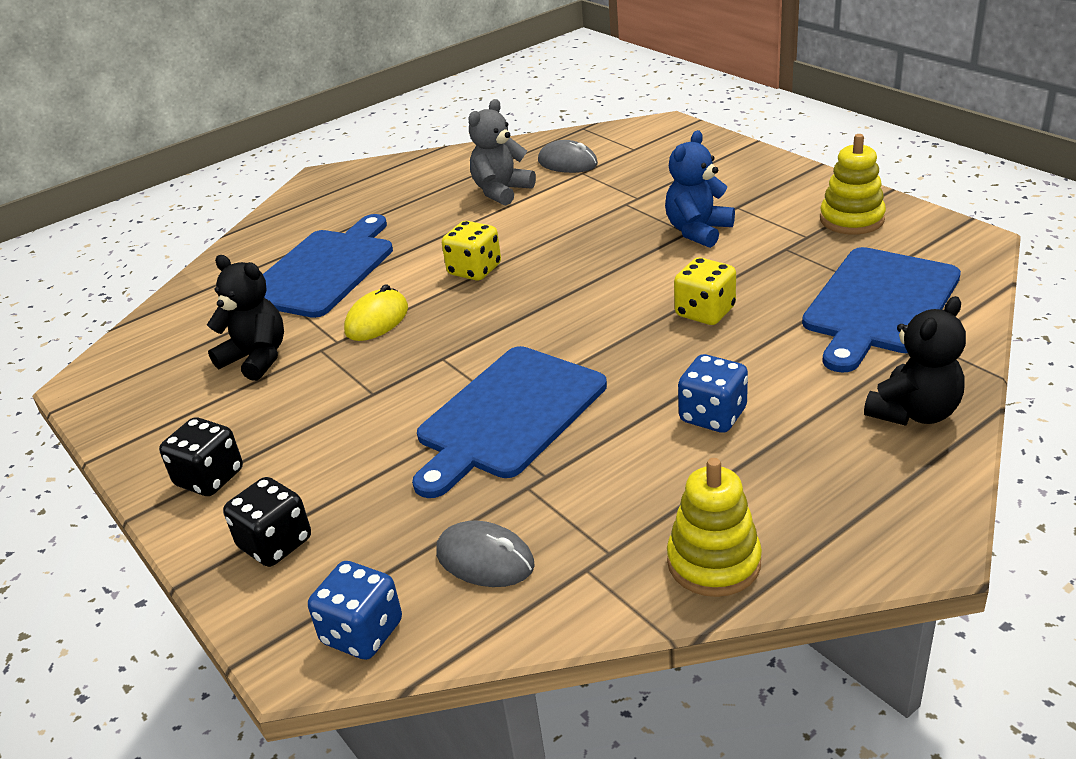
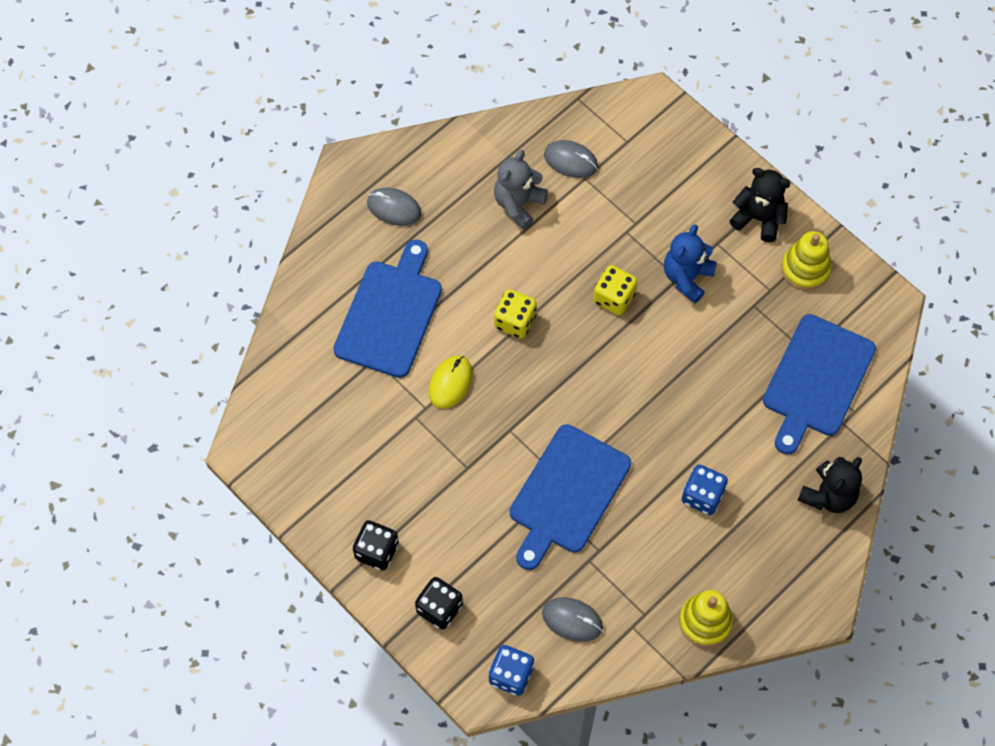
camera: 10 degrees left, 30 degrees up
(256, 358) = (369, 426): black teddy bear -> black teddy bear (758, 218)
(360, 200) = (394, 208): none -> grey mouse
(705, 312) = (695, 384): yellow dice -> yellow dice (614, 298)

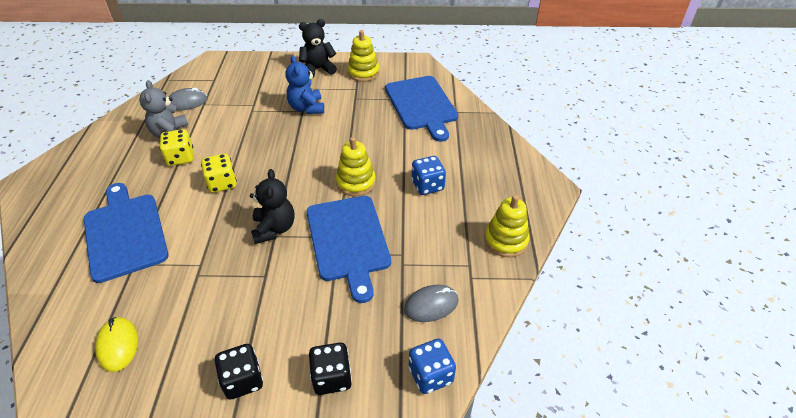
camera: 45 degrees left, 20 degrees down
(394, 208) = (81, 181): grey mouse -> none
(450, 383) = (206, 239): yellow mouse -> yellow mouse (118, 345)
(614, 298) = (274, 138): yellow dice -> yellow dice (180, 158)
(638, 431) = (356, 183): none -> yellow stacking toy
(828, 495) = (488, 141): black teddy bear -> black teddy bear (274, 229)

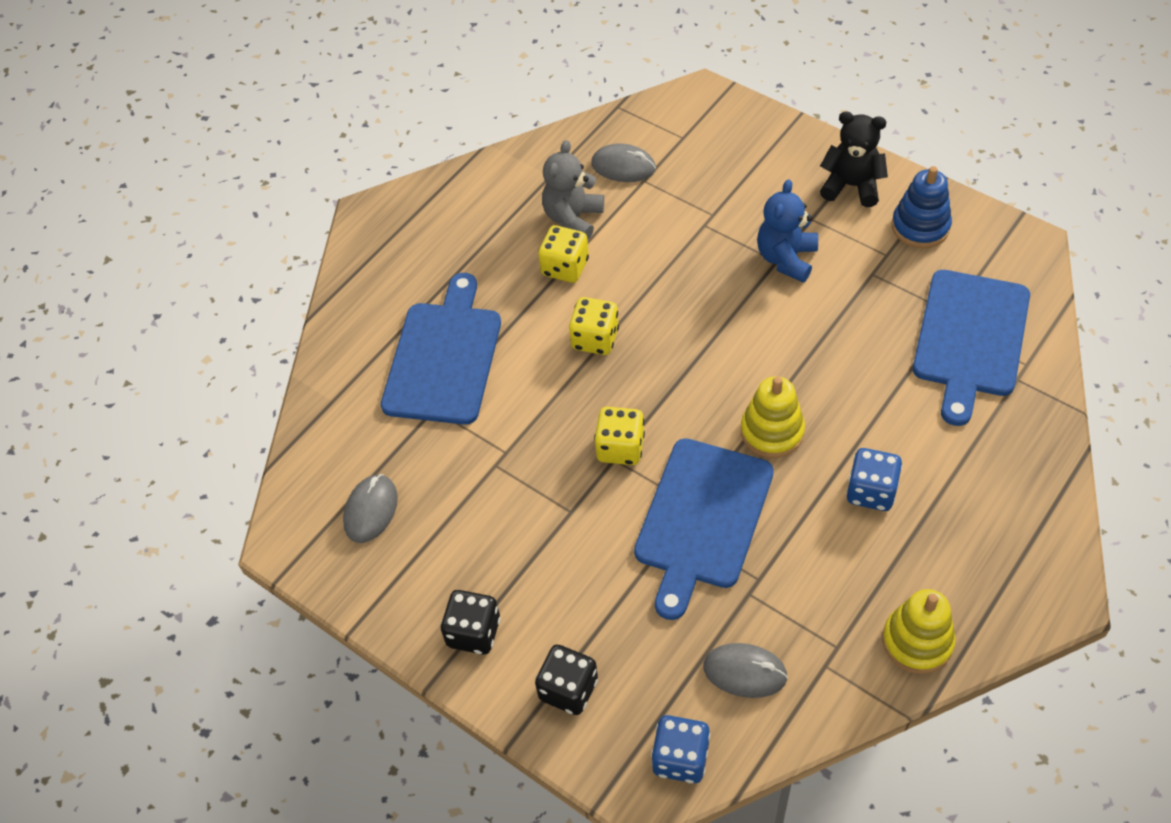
camera: 40 degrees right, 10 degrees up
(118, 345) = (371, 510): yellow mouse -> grey mouse
(274, 229) = (620, 448): black teddy bear -> yellow dice
(363, 73) = (920, 226): yellow stacking toy -> blue stacking toy

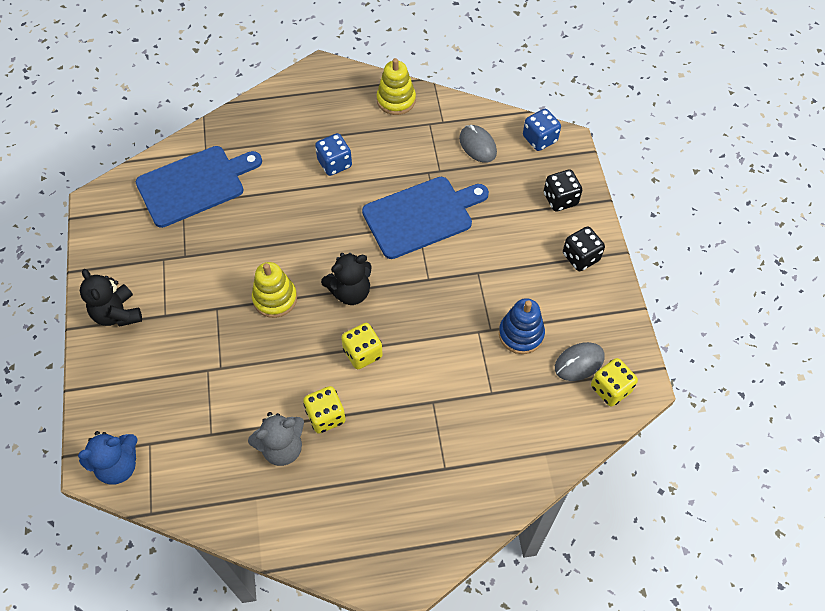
camera: 140 degrees left, 5 degrees up
(444, 357) = (455, 421): blue cutting board -> none
(620, 448) = (419, 281): yellow dice -> yellow dice (610, 389)
(623, 166) = (208, 457): grey mouse -> none
(675, 379) = (350, 292): none -> black teddy bear
(772, 432) = (340, 225): yellow stacking toy -> yellow stacking toy (275, 298)
(786, 258) = (210, 304): blue teddy bear -> blue teddy bear (118, 465)
(920, 226) = (125, 257): blue stacking toy -> blue stacking toy (521, 334)

